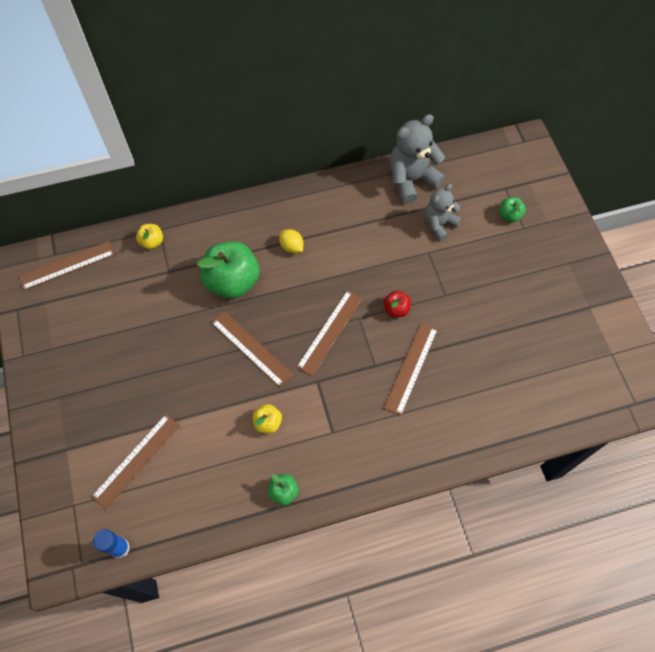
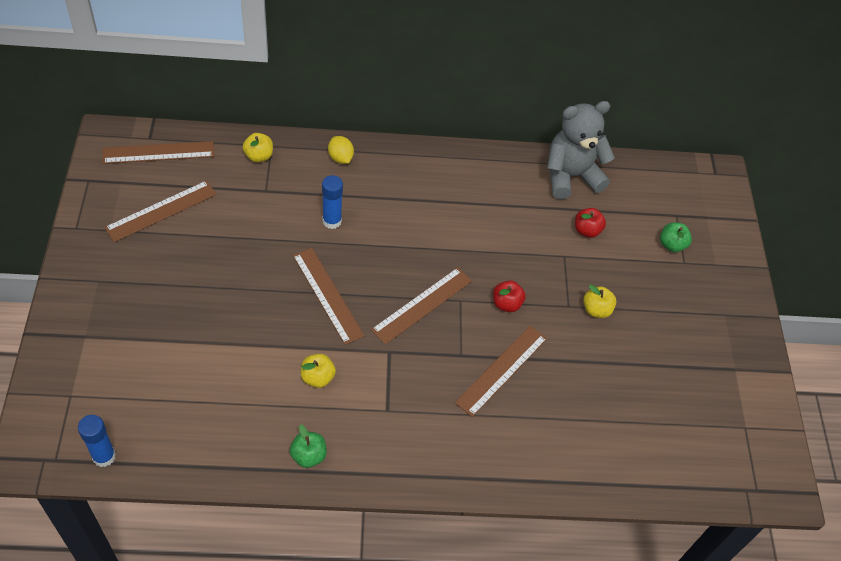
camera: 10 degrees right, 10 degrees down
(136, 460) = (157, 371): brown ruler -> brown ruler (161, 211)
(232, 281) = (332, 221): green apple -> blue glue stick
(291, 247) = (411, 205): yellow lemon -> yellow lemon (340, 158)
(439, 224) = (586, 230): grey teddy bear -> red apple
(468, 291) = (596, 310): none -> yellow apple

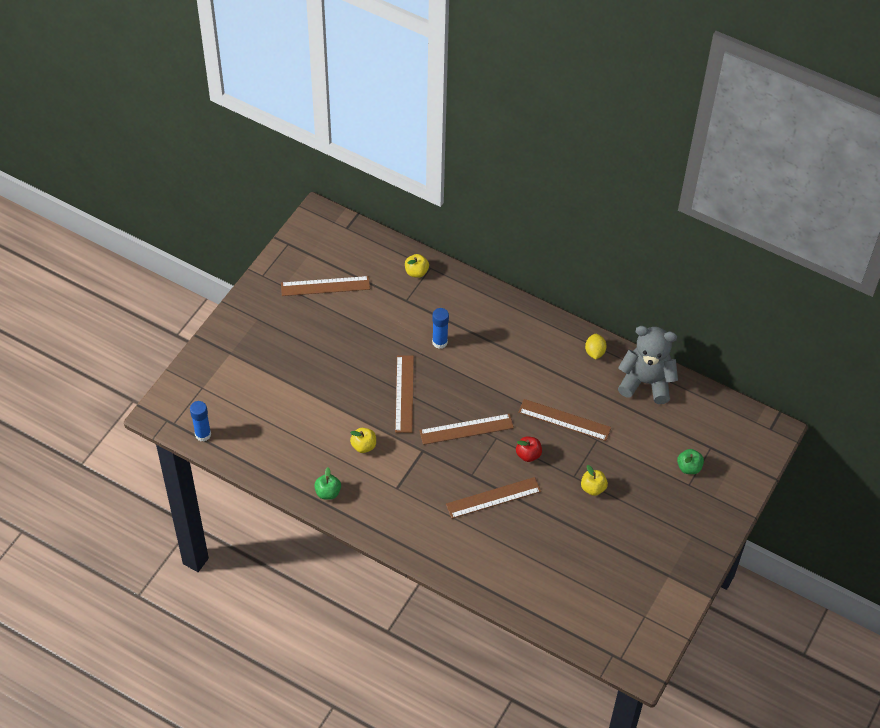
camera: 35 degrees right, 0 degrees up
(158, 153) = (347, 242): brown ruler -> brown ruler (564, 420)
(340, 158) = (475, 297): yellow lemon -> yellow lemon (594, 352)
(586, 230) = (628, 428): red apple -> none

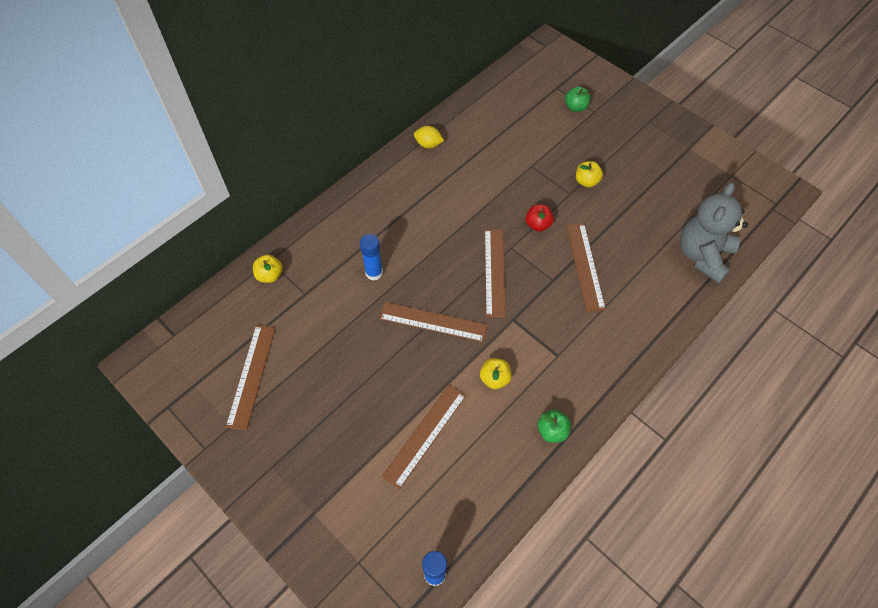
camera: 75 degrees left, 5 degrees up
(564, 420) = (502, 186): brown ruler -> brown ruler (425, 435)
(646, 382) = (475, 115): grey teddy bear -> grey teddy bear (702, 255)

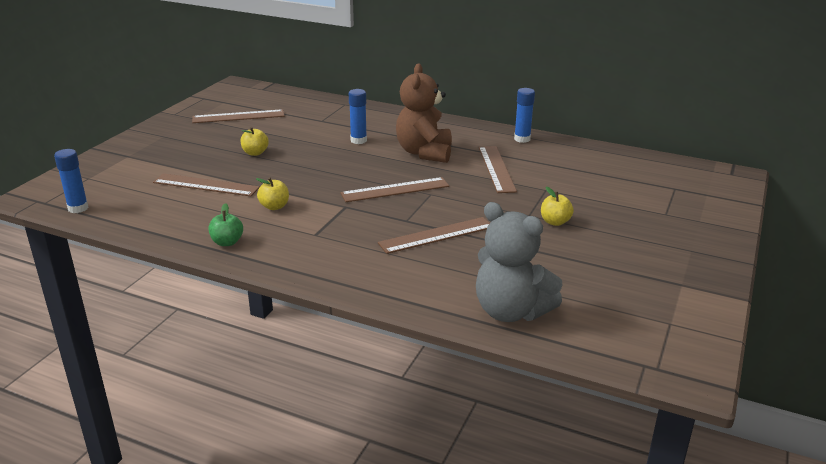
camera: 70 degrees right, 30 degrees down
(270, 275) = (331, 106): yellow apple -> yellow apple (255, 153)
(426, 226) = (424, 153): none -> brown teddy bear
(428, 144) = (522, 139): yellow lemon -> blue glue stick
(433, 322) = (322, 171): brown ruler -> brown ruler (496, 169)
(538, 225) = (470, 203): red apple -> none
(575, 107) = (659, 202): green apple -> none
(702, 255) = (510, 311): grey teddy bear -> grey teddy bear turned 150 degrees counterclockwise

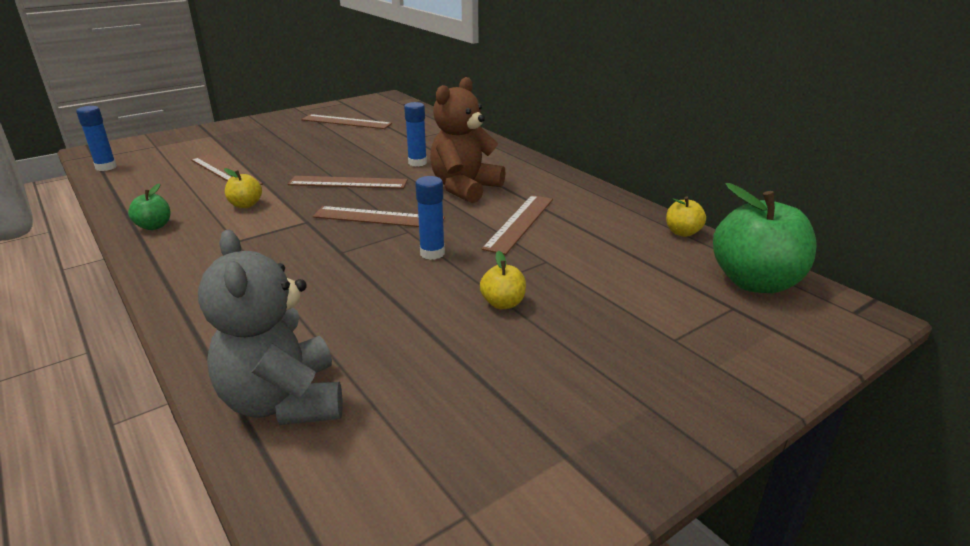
camera: 30 degrees right, 0 degrees up
(255, 153) = (309, 154): yellow apple -> yellow apple (682, 232)
(436, 235) = (345, 277): brown ruler -> brown ruler (348, 182)
(522, 139) = (595, 198): blue glue stick -> blue glue stick (432, 253)
(670, 170) = (755, 282): none -> green apple

